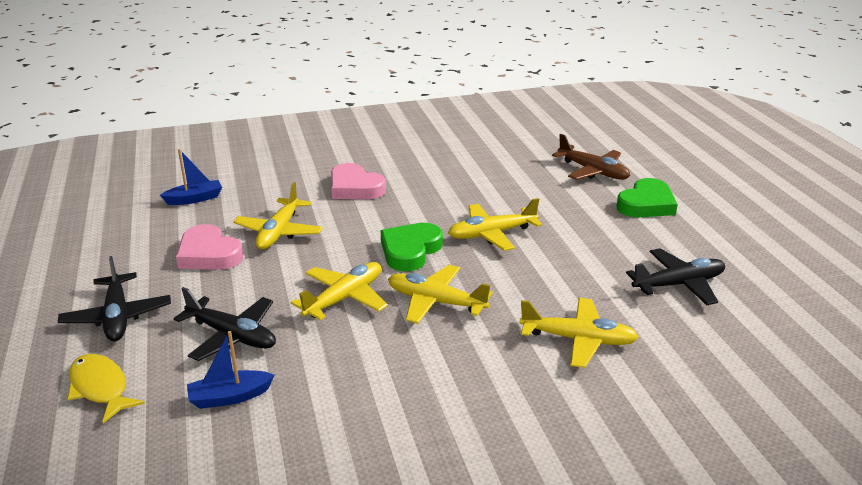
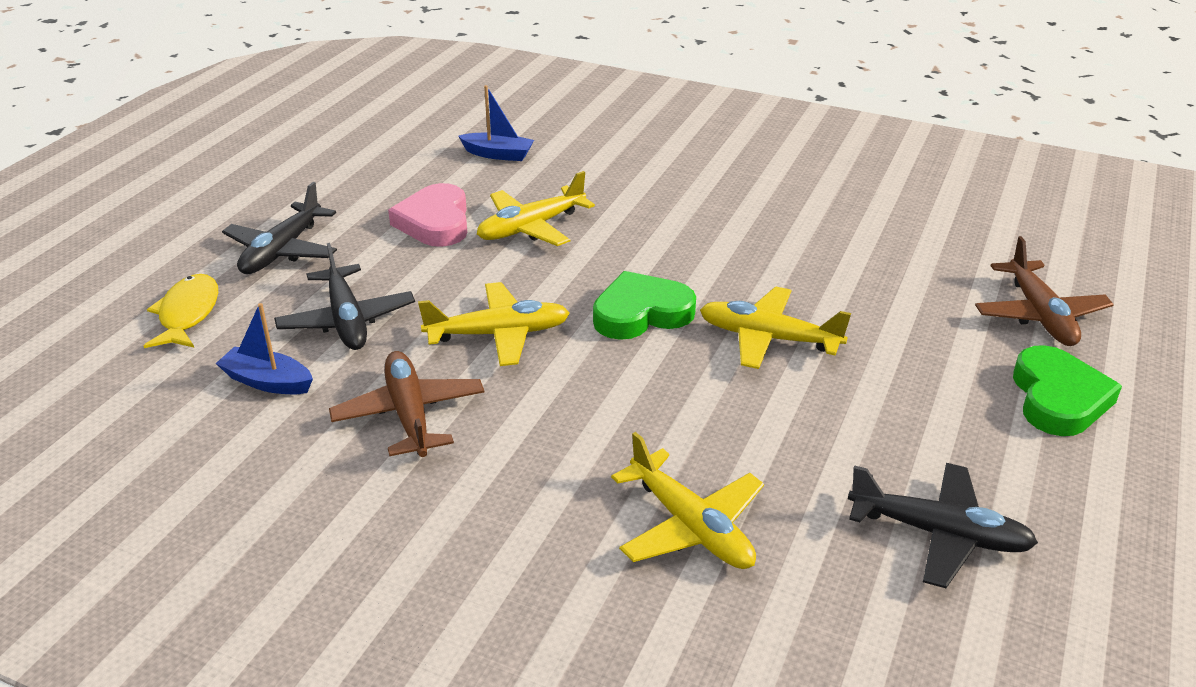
camera: 40 degrees right, 5 degrees up
(353, 366) = (409, 414): none -> brown plane
(355, 188) = (680, 208): pink heart -> none
(435, 302) = (587, 388): yellow plane -> none
(646, 204) = (1058, 398): green heart -> green heart turned 75 degrees counterclockwise

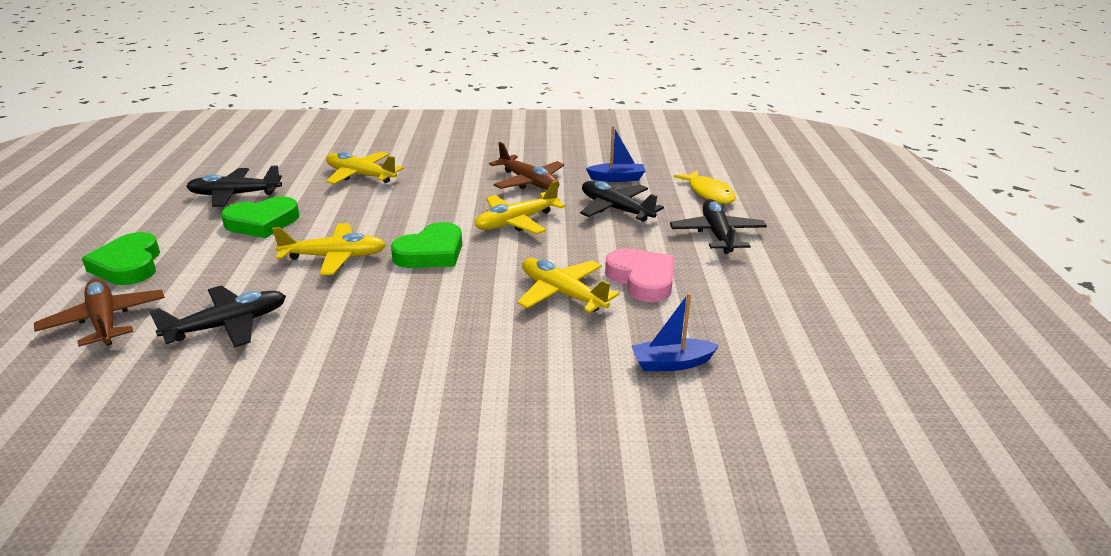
camera: 155 degrees right, 5 degrees down
(531, 227) = (562, 293): yellow plane -> yellow plane turned 75 degrees counterclockwise
(875, 437) = (262, 222): none -> green heart
(893, 277) = (228, 325): none -> black plane

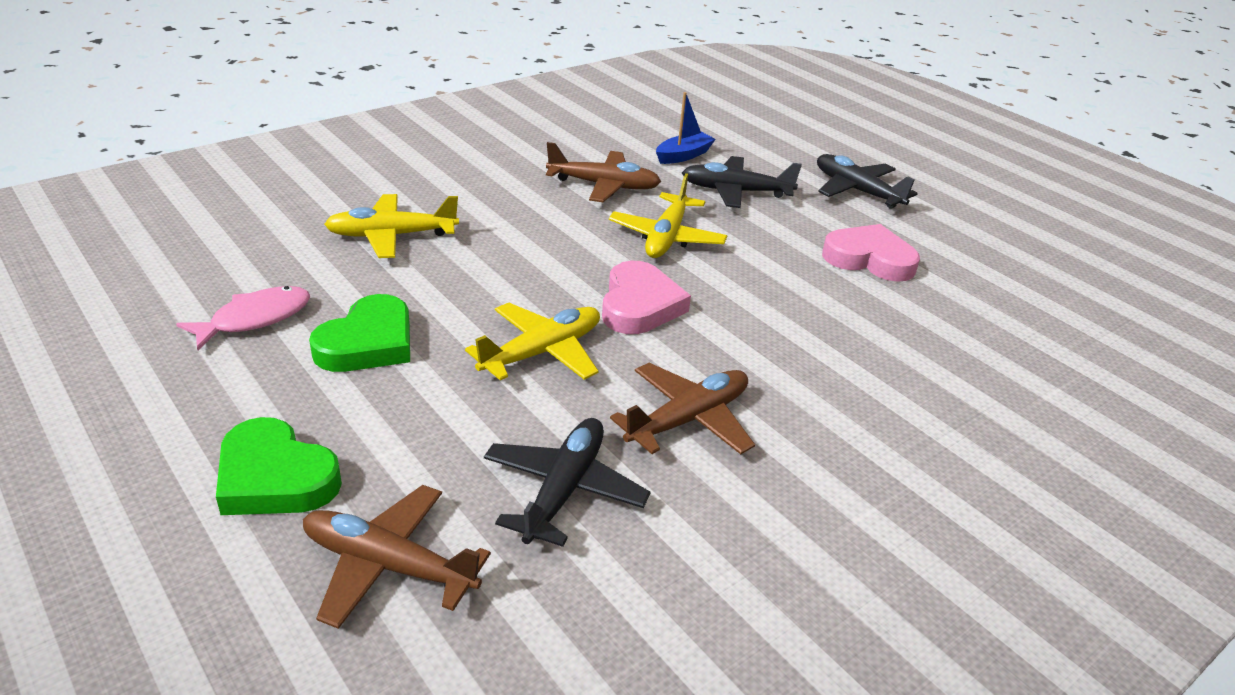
camera: 40 degrees left, 5 degrees up
(234, 195) = (255, 319): black plane -> pink fish
(349, 321) = (688, 419): none -> brown plane
(431, 253) = (639, 305): green heart -> pink heart
(562, 293) = (830, 301): yellow plane -> none
(671, 363) = (1009, 331): blue boat -> none
(709, 193) = (787, 148): yellow fish -> none

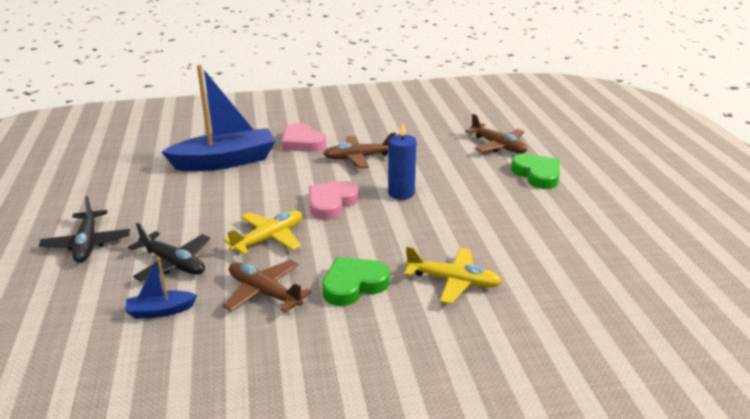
camera: 150 degrees left, 5 degrees down
(255, 319) = (549, 241): pink fish -> none
(368, 343) = (487, 215): green heart -> green heart (353, 285)
(542, 352) = (401, 193): yellow plane -> blue candle
(564, 489) = (426, 150): black plane -> none
(869, 259) = (169, 199): pink heart -> pink heart (302, 142)
(903, 343) = (225, 161): none -> blue boat

